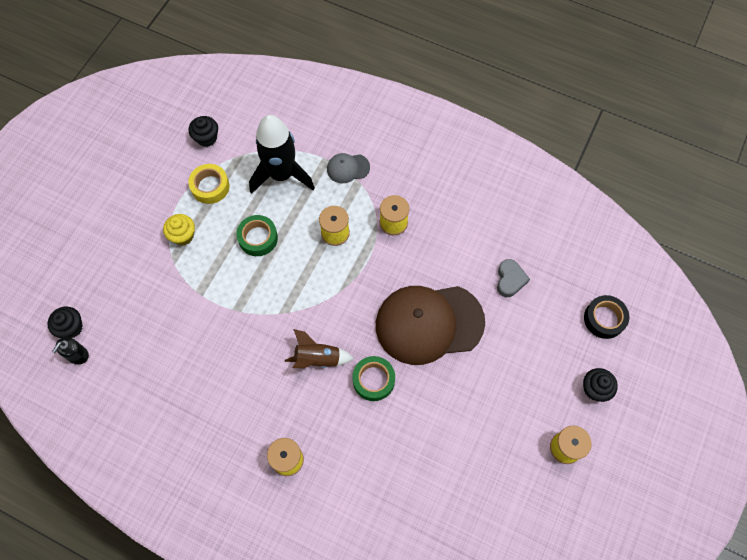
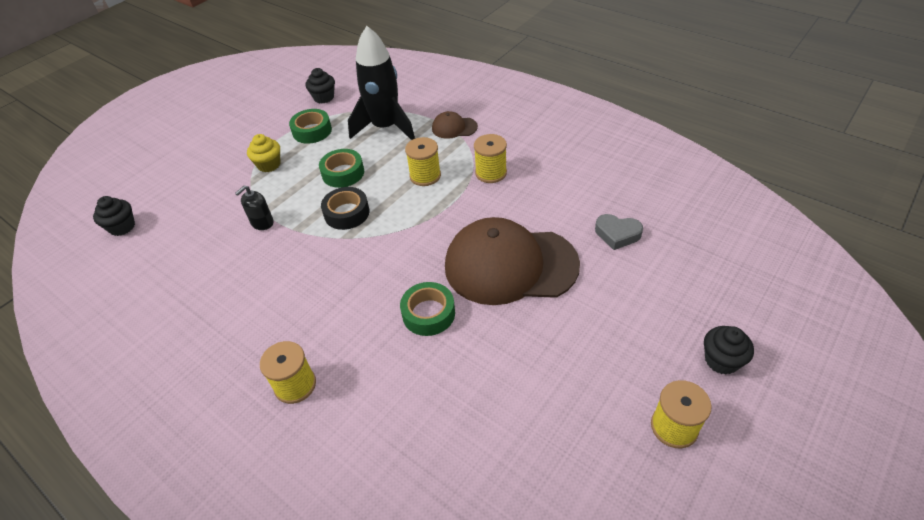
camera: 15 degrees right, 20 degrees down
(78, 355) = (115, 251): black soap dispenser -> black soap dispenser (262, 223)
(210, 186) = (312, 131): yellow tape -> green tape
(318, 358) = (369, 284): brown rocket -> none
(348, 168) = (454, 127): grey cap -> brown cap
(510, 280) = (617, 234): grey heart -> grey heart turned 90 degrees clockwise
(604, 319) = (737, 285): black tape -> black tape (347, 213)

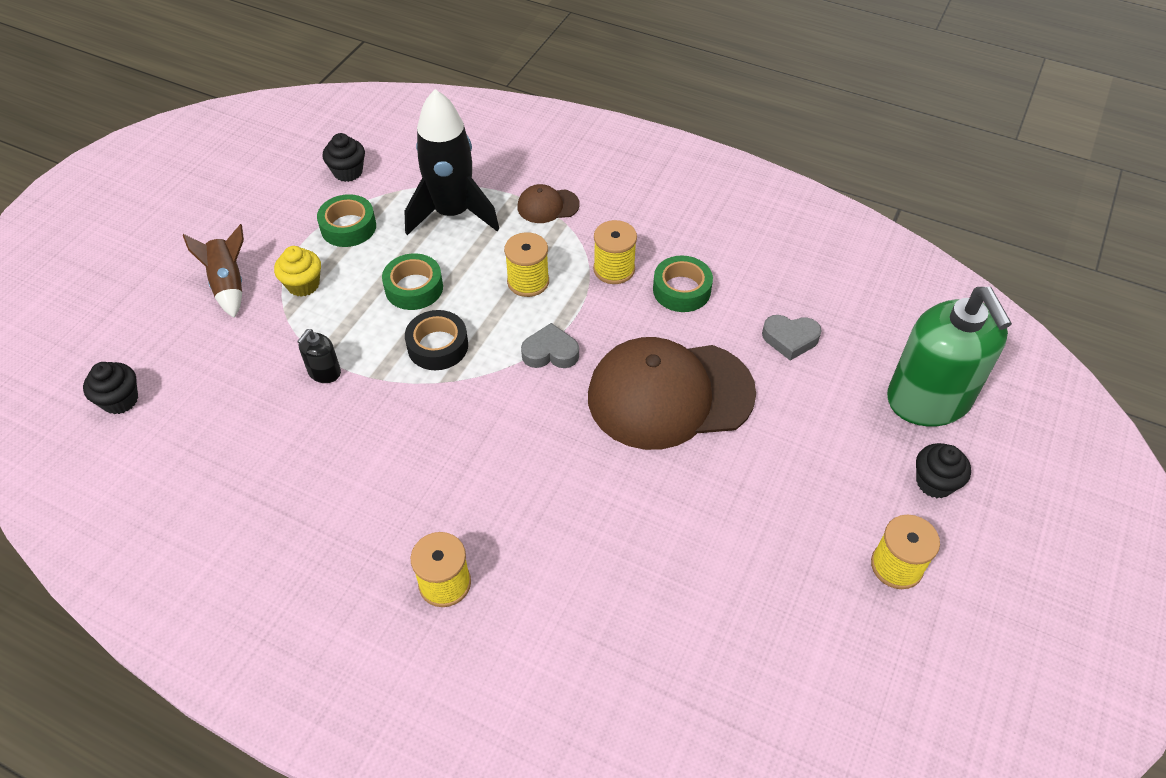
camera: 15 degrees left, 5 degrees up
(221, 160) = (229, 284): none -> brown rocket
(427, 225) = (550, 352): none -> grey heart
(428, 313) = (585, 470): green tape -> green tape (681, 290)
(727, 292) = (928, 399): none -> green soap dispenser

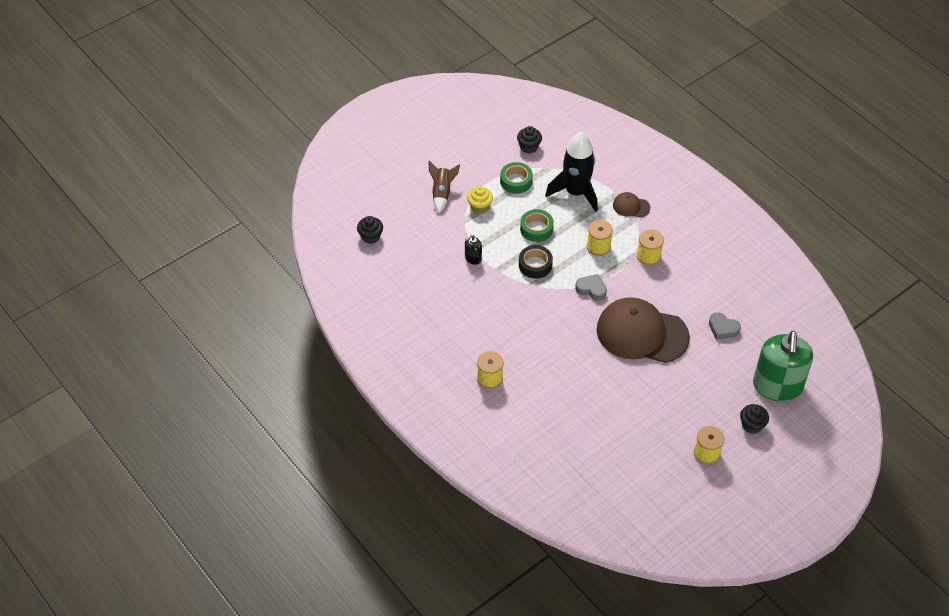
camera: 25 degrees right, 0 degrees up
(681, 290) = (679, 281): green tape -> none

